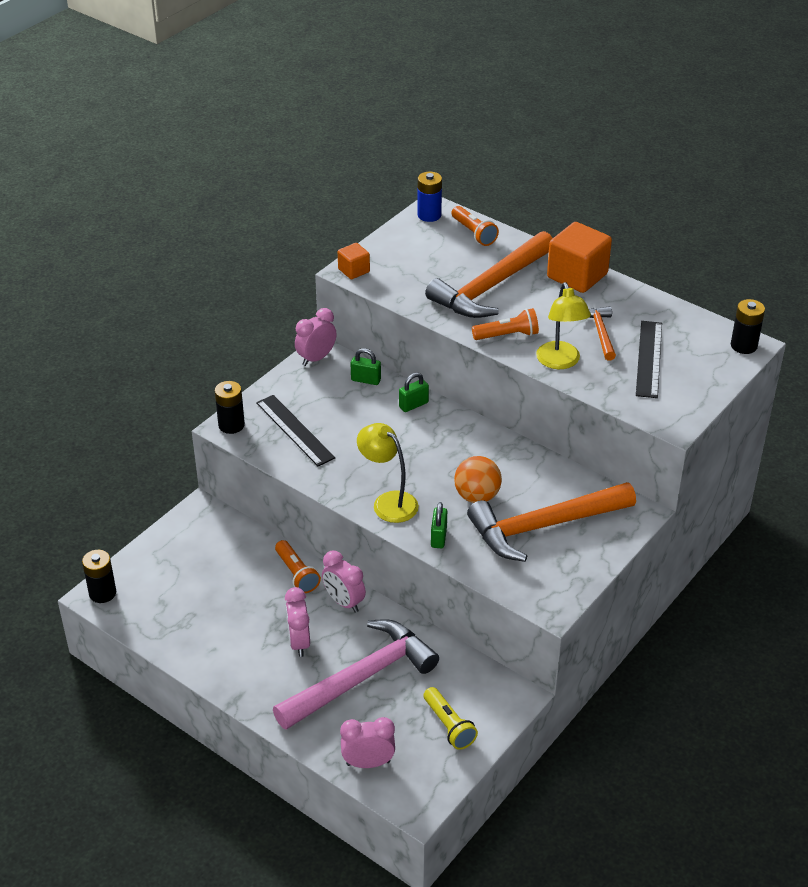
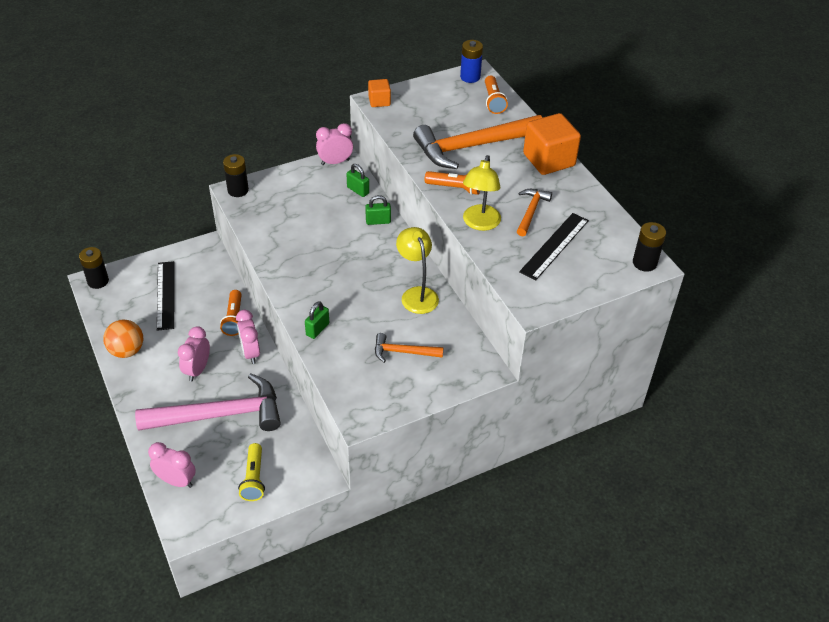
camera: 25 degrees right, 5 degrees up
(295, 430) = (278, 210): black ruler -> black ruler (166, 295)
(388, 502) = (302, 288): yellow lamp -> yellow lamp (417, 294)
(477, 496) = (370, 308): orange ball -> orange ball (127, 351)
(544, 526) = (403, 352): orange hammer -> orange hammer, size x0.48

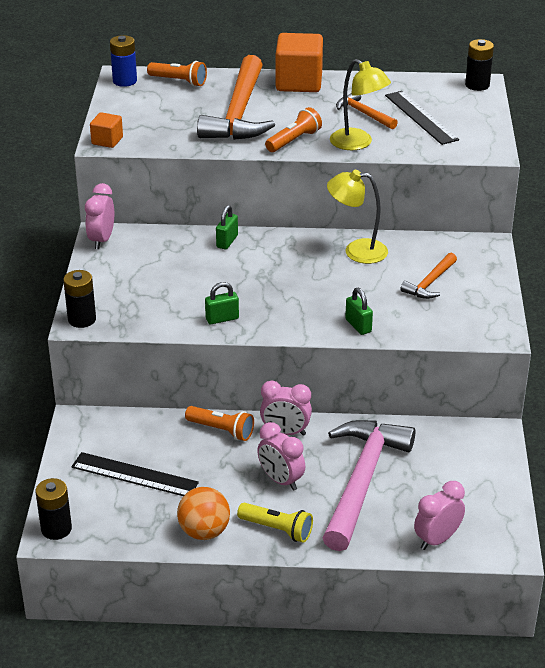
camera: 60 degrees left, 10 degrees down
(254, 478) = (469, 480): yellow flashlight -> yellow flashlight (277, 529)
(358, 190) = (165, 239): green padlock -> green padlock (222, 319)

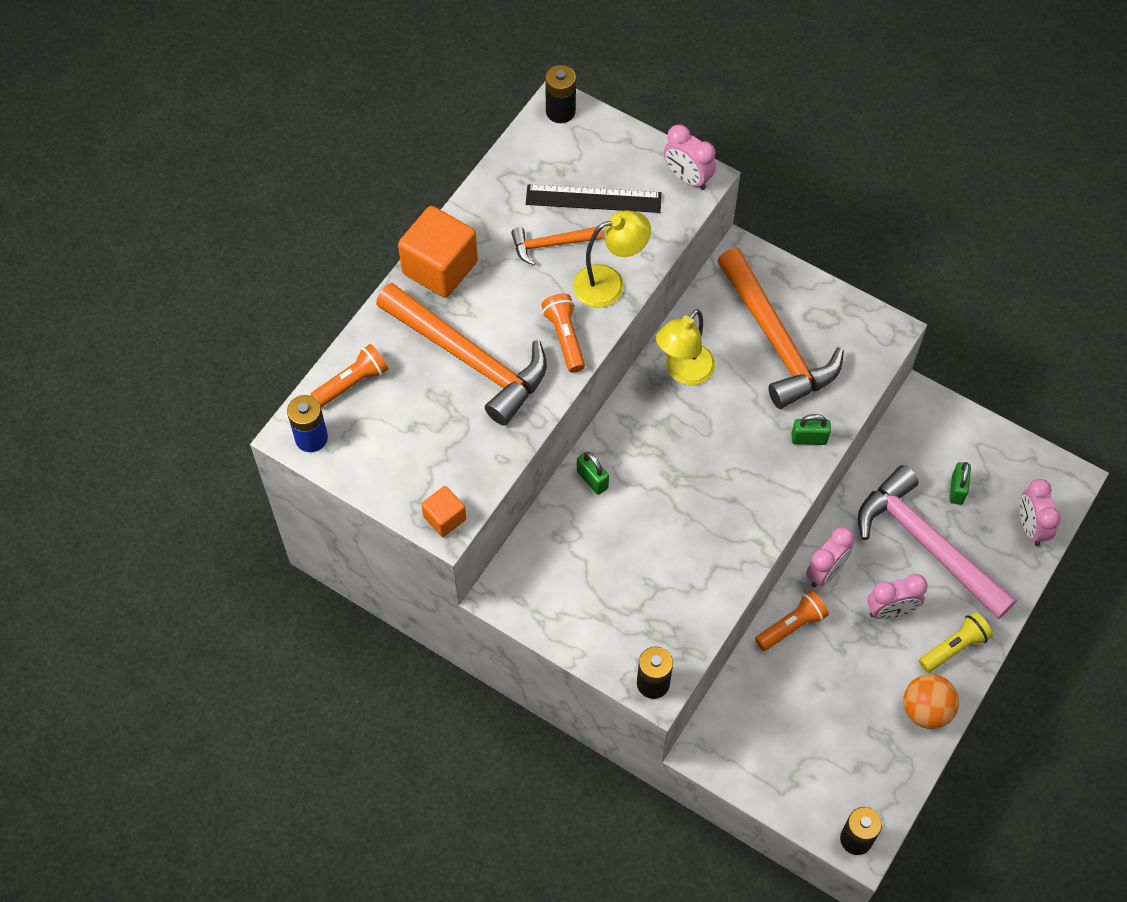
camera: 60 degrees left, 25 degrees up
(101, 240) = (512, 599): pink clock -> pink clock (687, 178)
(134, 475) = (815, 735): black ruler -> none
(222, 319) = (728, 551): green padlock -> green padlock (957, 489)
(430, 283) = (776, 340): orange hammer -> orange hammer, size x2.08

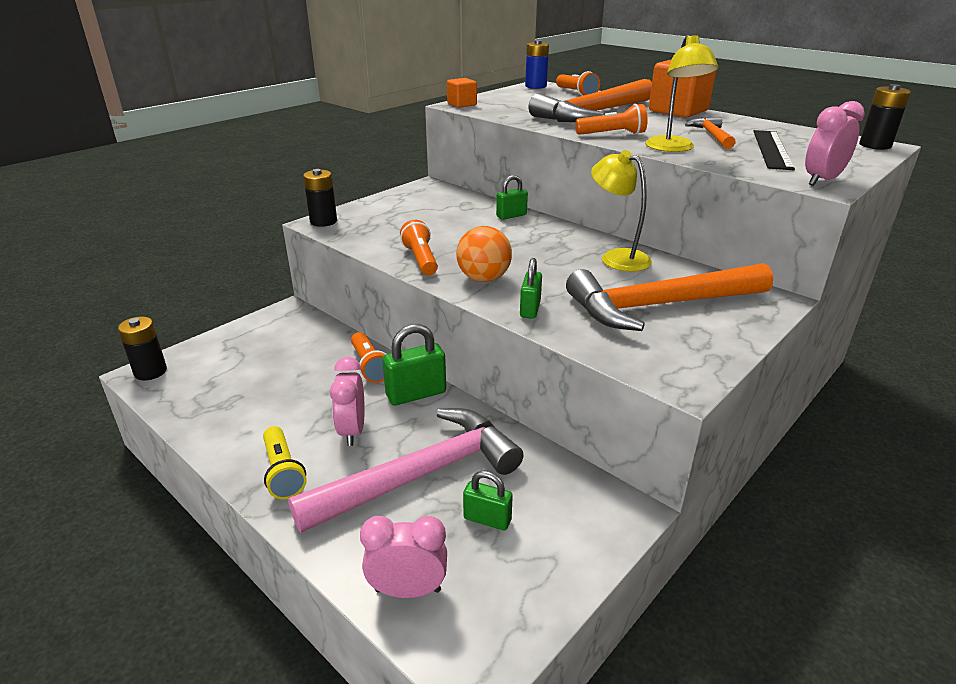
camera: 100 degrees right, 30 degrees down
(731, 550) = (420, 259): none -> orange flashlight
(825, 572) = (416, 394): pink clock -> green padlock
(926, 710) = (230, 436): orange ball -> orange ball (484, 278)

